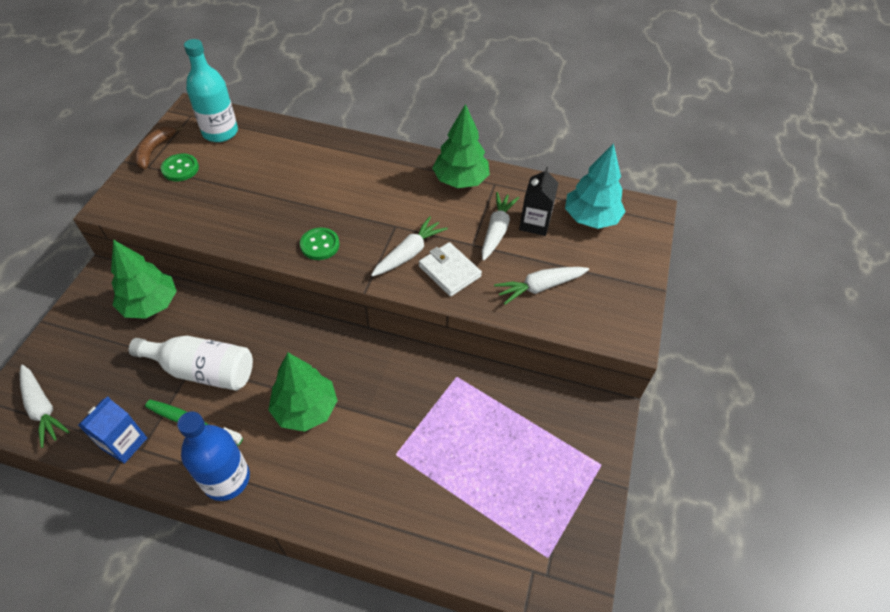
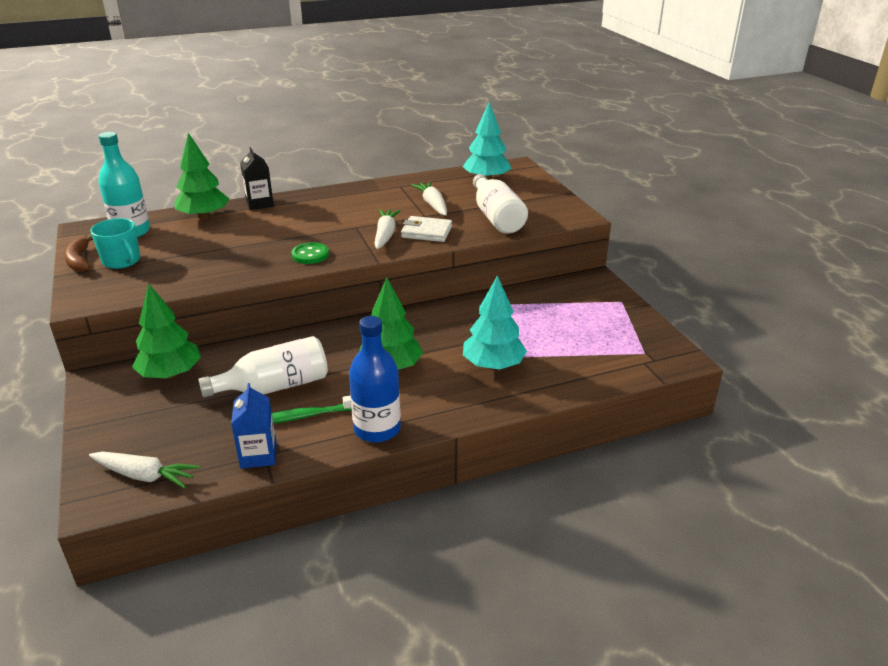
camera: 35 degrees left, 20 degrees down
(180, 169) = (122, 261): green button -> turquoise mug
(389, 469) = (493, 365): none -> turquoise tree
(460, 180) = (374, 192): green tree -> green tree (204, 217)
(535, 223) = (453, 193): black carton -> black carton (259, 203)
(539, 287) = (496, 217): white carrot -> white bottle

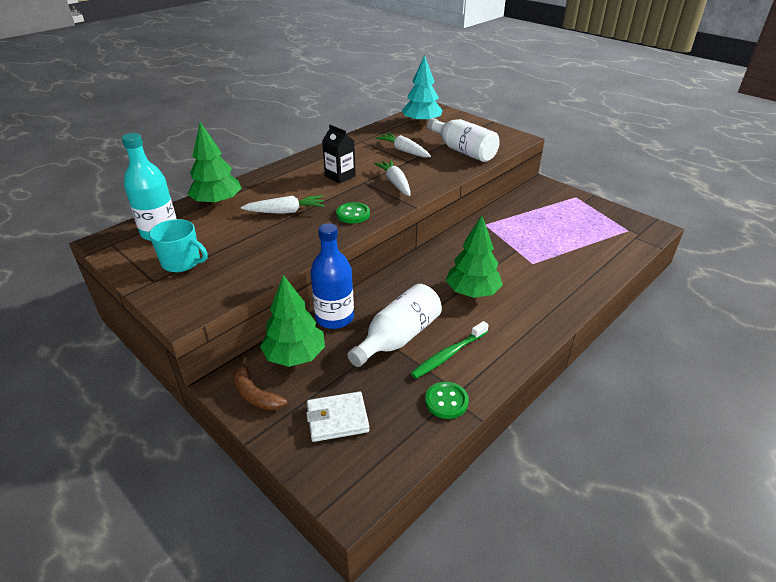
camera: 25 degrees left, 5 degrees up
(79, 260) = (135, 273): brown banana -> brown banana (255, 394)
(145, 476) = (369, 457): white carrot -> white carrot (286, 211)
(258, 455) = (446, 401): blue carton -> green button
(259, 203) = (256, 180): black carton -> black carton (340, 176)
(377, 429) = (514, 346): blue bottle -> blue bottle (334, 318)
(426, 232) = (425, 174): white wallet -> white wallet (337, 419)
(493, 365) = (543, 268): turquoise tree -> none

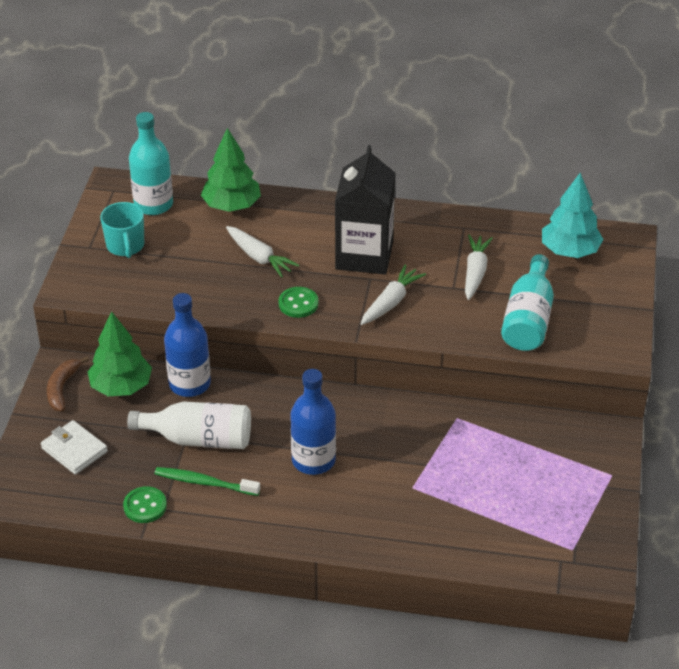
camera: 55 degrees right, 5 degrees up
(340, 176) = (364, 255): black carton -> black carton, size x1.82
(463, 151) = (528, 319): white bottle -> turquoise bottle
(472, 292) = (313, 460): green tree -> blue bottle

